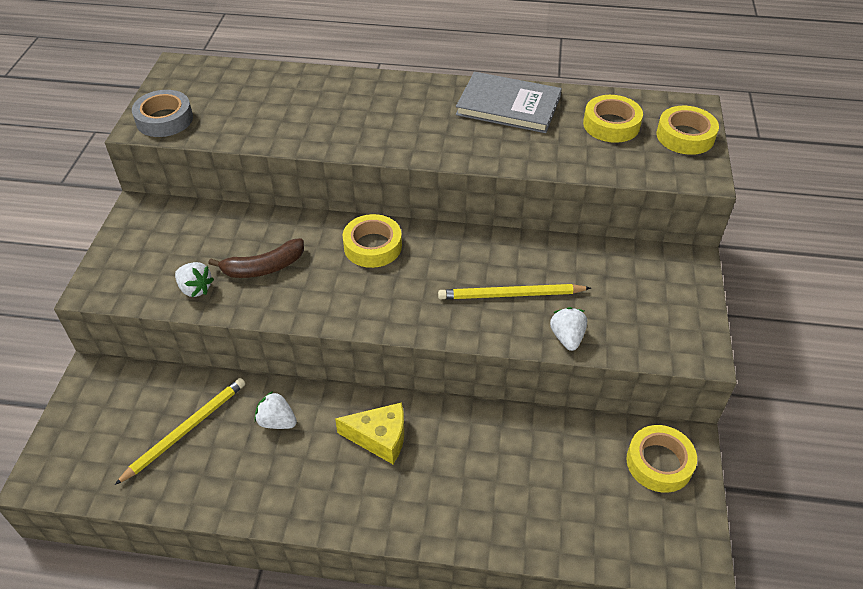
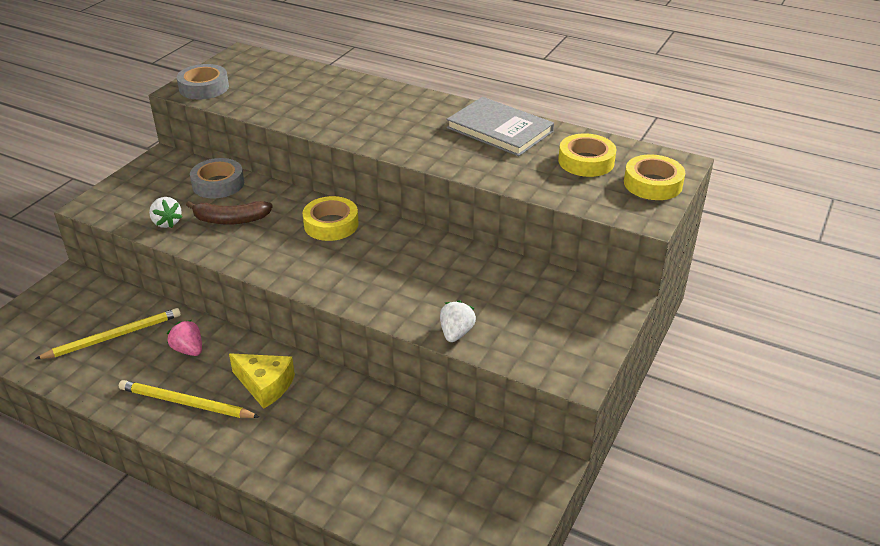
camera: 20 degrees right, 10 degrees down
(223, 227) = (218, 184): none -> grey tape
(277, 421) = (188, 350): white strawberry -> pink strawberry
(510, 295) = (427, 288): yellow pencil -> yellow pencil (186, 403)
(659, 463) = (508, 477): yellow tape -> none

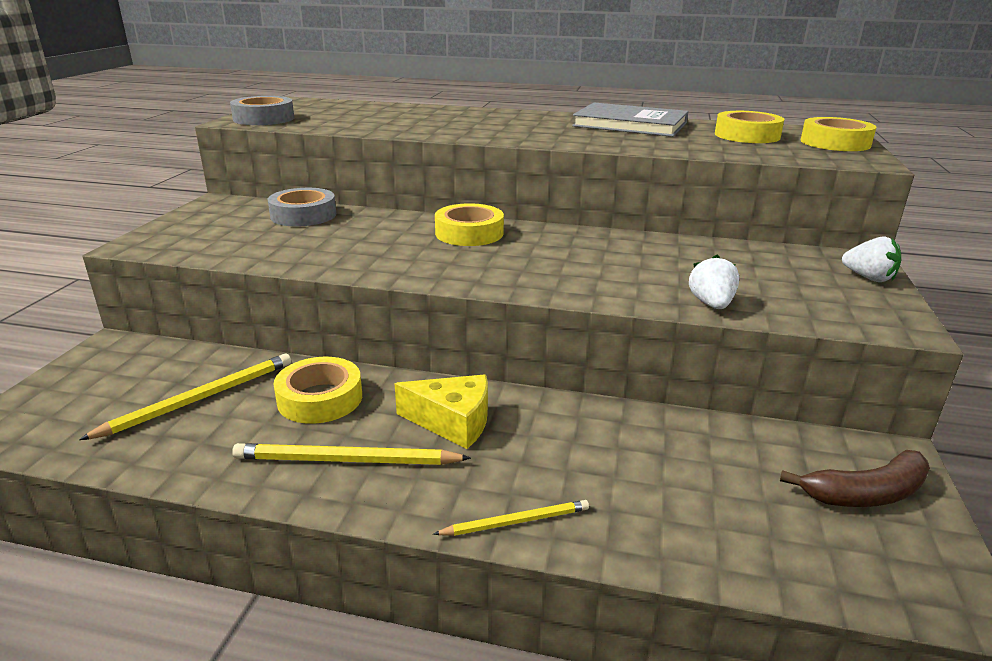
camera: 15 degrees left, 10 degrees down
(167, 222) = (253, 249): white strawberry -> white strawberry (868, 278)
(188, 350) = (320, 398): pink strawberry -> yellow tape
(230, 220) = (338, 240): brown banana -> brown banana (865, 493)
(265, 466) = (516, 521): none -> yellow pencil

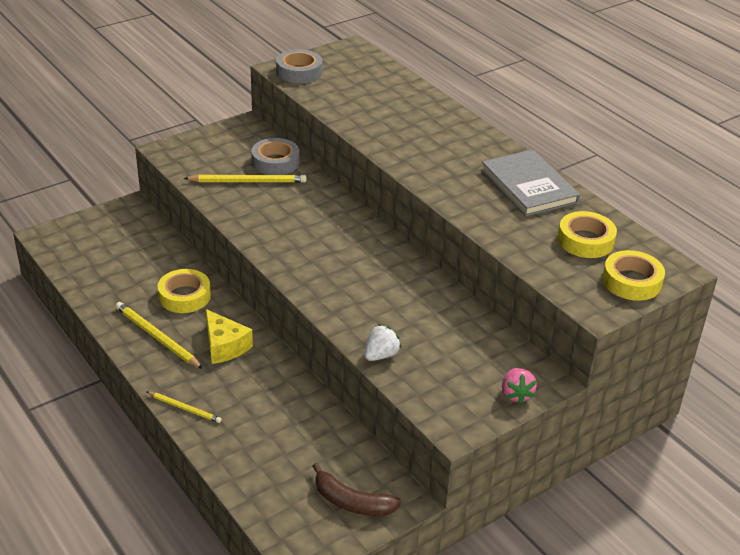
camera: 40 degrees right, 10 degrees up
(200, 398) = (136, 265): yellow pencil -> yellow pencil (248, 181)
(469, 233) = (344, 227): yellow tape -> none
(868, 278) = (516, 394): white strawberry -> pink strawberry

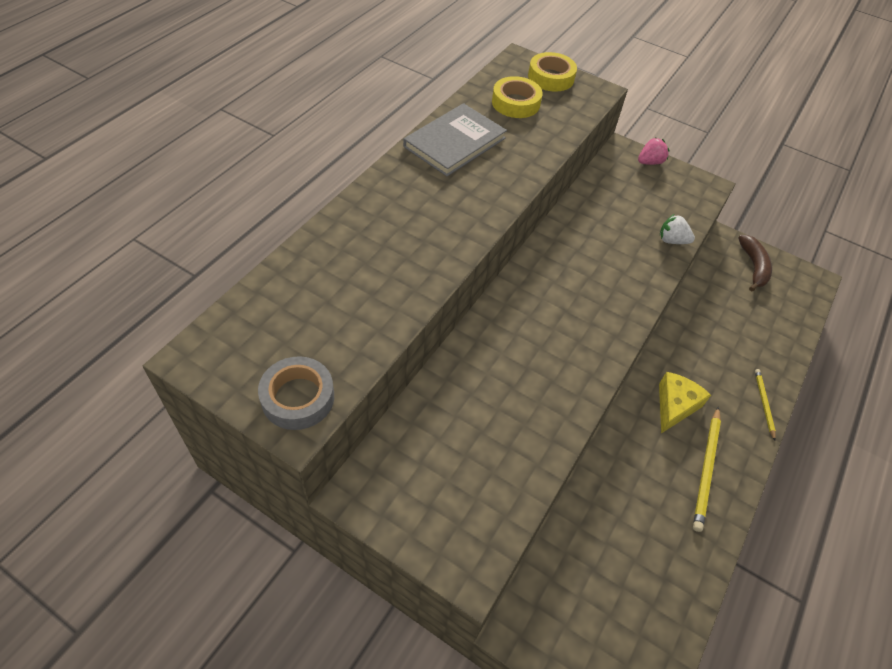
camera: 115 degrees left, 15 degrees up
(184, 296) = (635, 474): yellow tape -> none
(248, 181) = (490, 433): yellow pencil -> none
(275, 162) = (433, 420): grey tape -> none

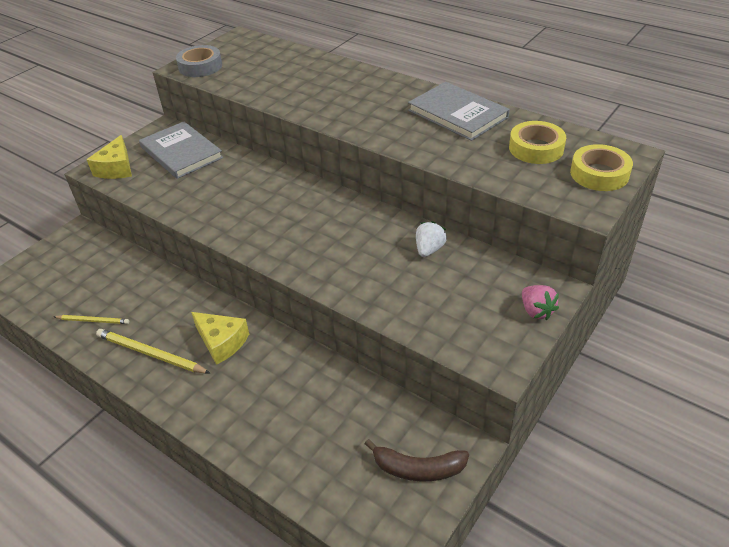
camera: 100 degrees right, 10 degrees down
(428, 453) = (181, 152): none -> grey book
(468, 537) = (116, 168): none -> yellow cheese
(672, 240) = (391, 310): white strawberry -> white strawberry (429, 249)
(763, 403) = (208, 421): yellow pencil -> yellow pencil (93, 321)

